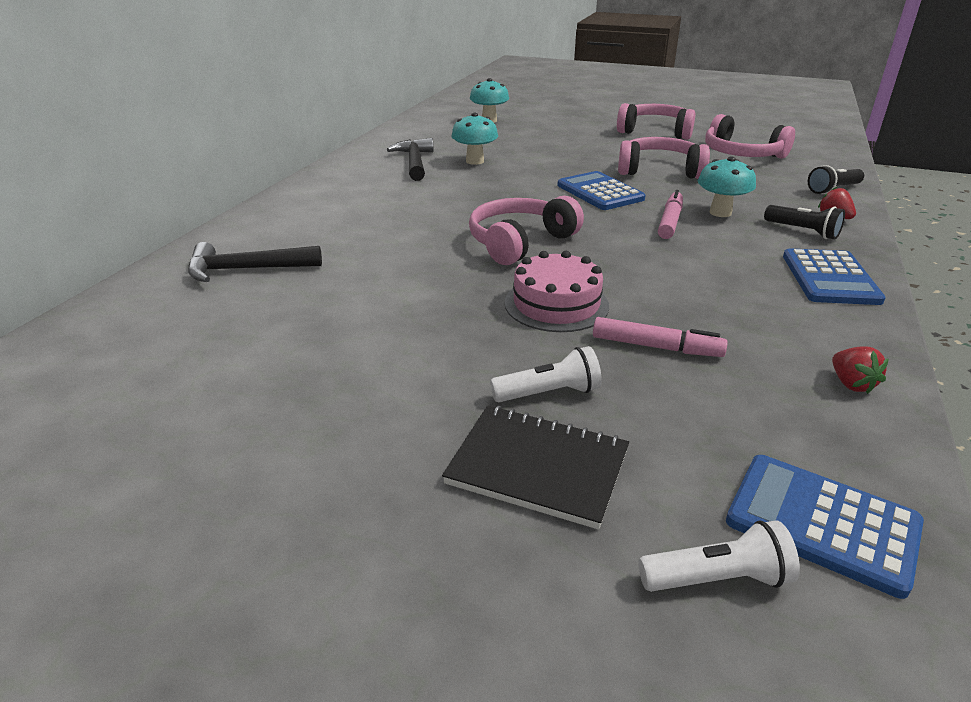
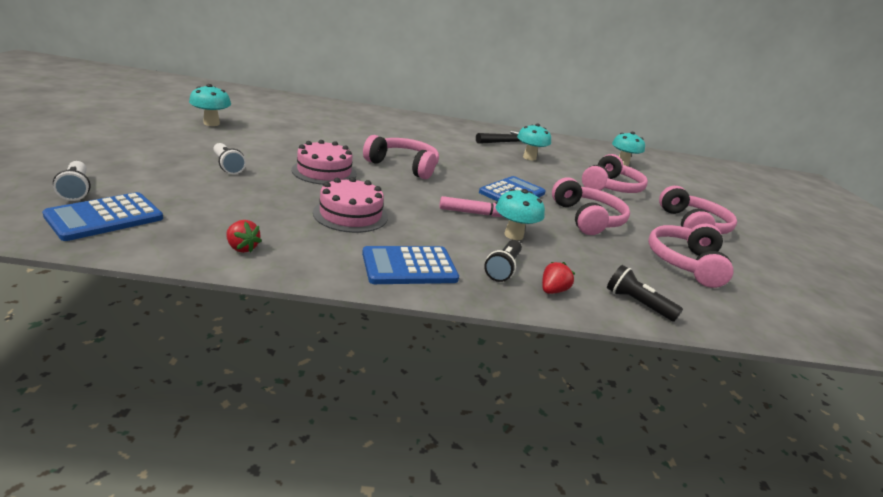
camera: 65 degrees right, 5 degrees down
(247, 269) = (334, 113): black hammer -> none
(289, 412) = (211, 123): none -> turquoise mushroom
(537, 467) = (165, 161): black notebook -> none
(566, 142) = (610, 187): none -> pink headphones
(656, 347) = (280, 193): pink marker -> none
(708, 298) = (350, 214): none -> pink cake
(822, 522) = (105, 217): blue calculator -> blue calculator turned 150 degrees counterclockwise
(851, 384) = (242, 248): red strawberry -> red strawberry turned 105 degrees counterclockwise

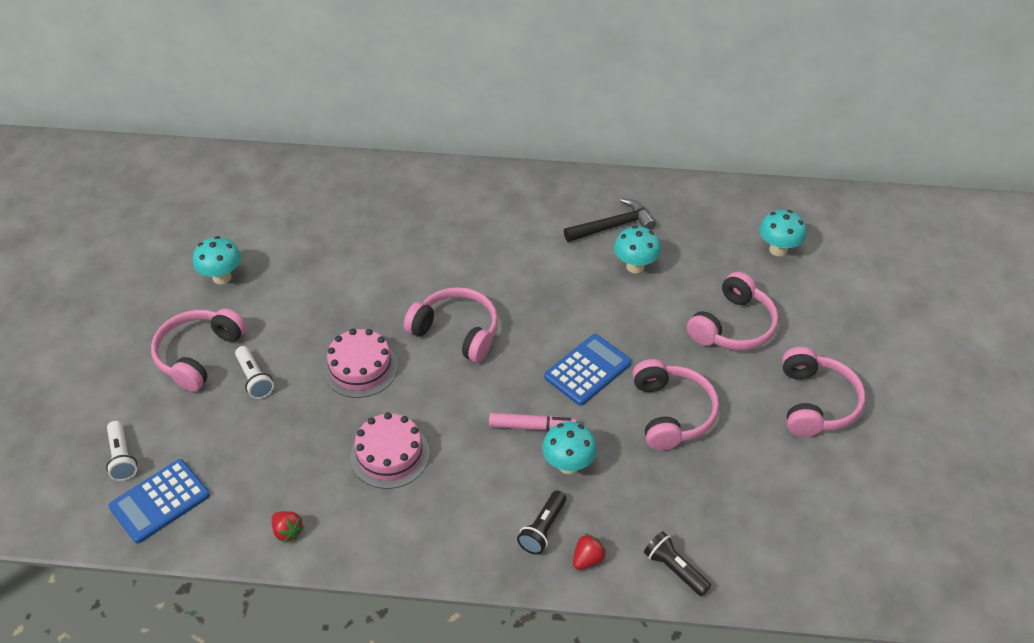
camera: 10 degrees right, 20 degrees up
(409, 266) = (445, 539): blue calculator -> none
(685, 263) = (766, 489): pink headphones -> pink headphones (199, 355)

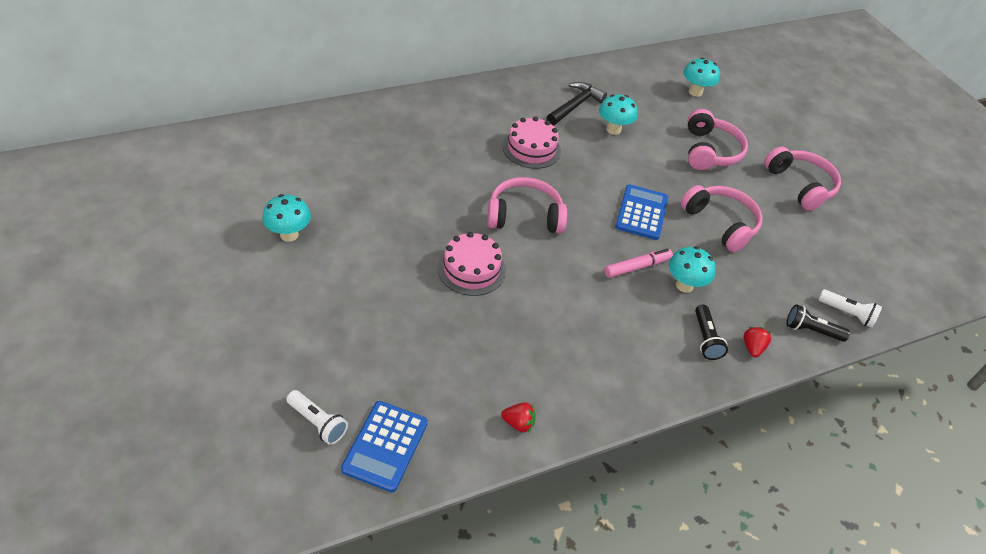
camera: 35 degrees left, 0 degrees up
(199, 355) = (320, 307): pink headphones -> none
(254, 379) = (388, 309): white flashlight -> white flashlight (847, 313)
(390, 455) = (550, 328): pink cake -> pink cake (531, 148)

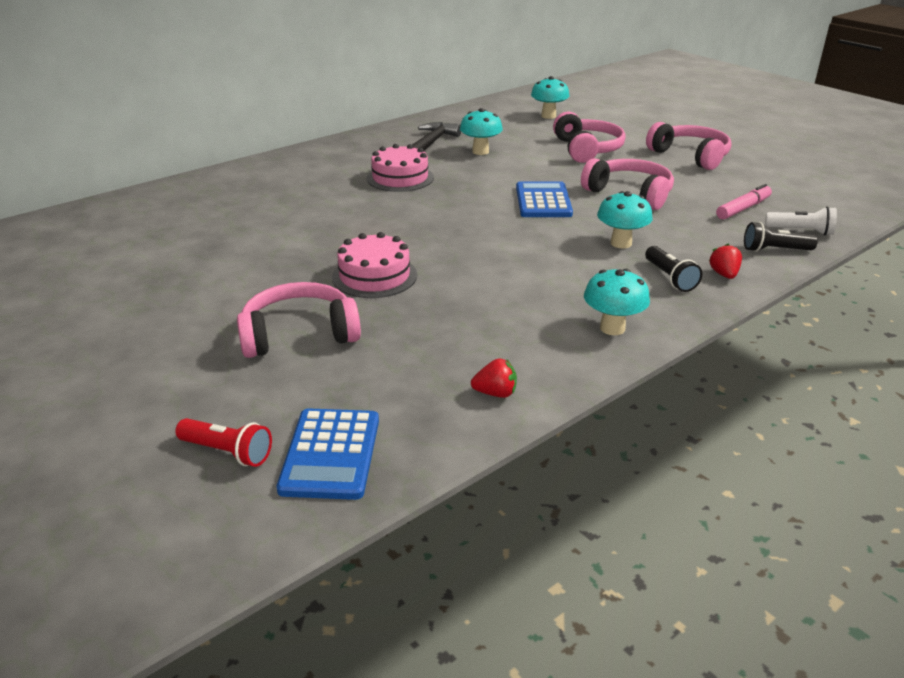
camera: 10 degrees left, 15 degrees down
(289, 235) = (135, 290): turquoise mushroom -> turquoise mushroom (612, 328)
(318, 422) = (227, 452): white flashlight -> red flashlight
(524, 216) = (417, 225): pink headphones -> pink headphones (299, 334)
(637, 267) = (562, 240): pink marker -> pink marker (743, 208)

